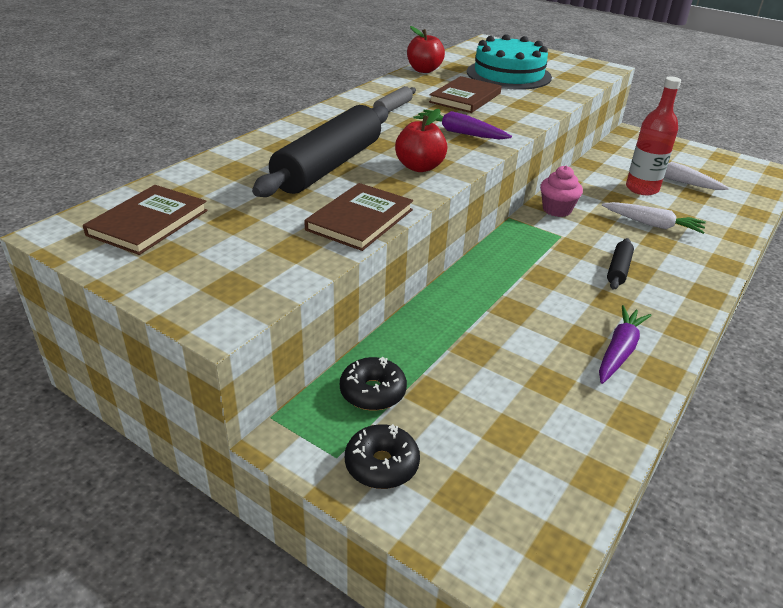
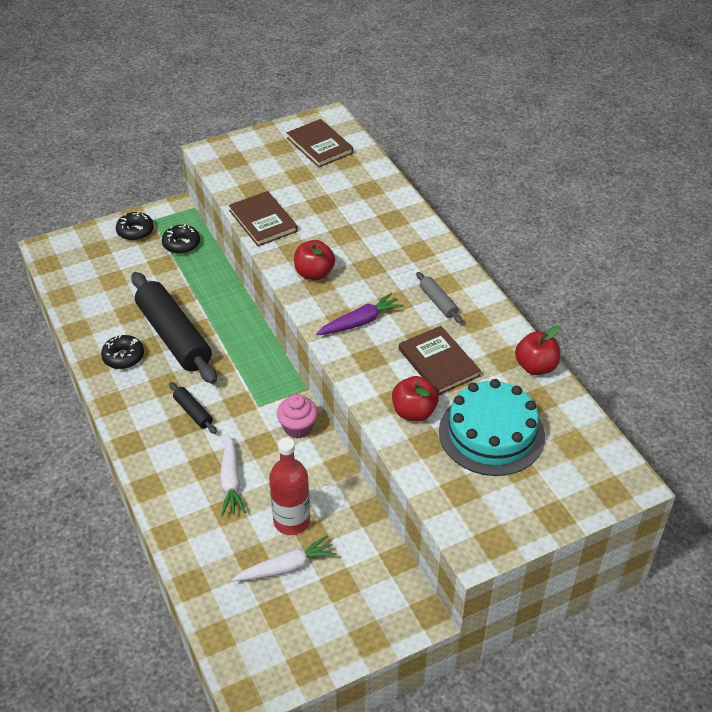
camera: 120 degrees right, 10 degrees up
(328, 166) = (346, 230): black rolling pin -> black rolling pin (174, 336)
(528, 98) = (414, 412): none -> red apple
(619, 351) = (123, 357): purple carrot -> black donut
(652, 224) = (231, 481): white carrot -> white carrot turned 60 degrees counterclockwise

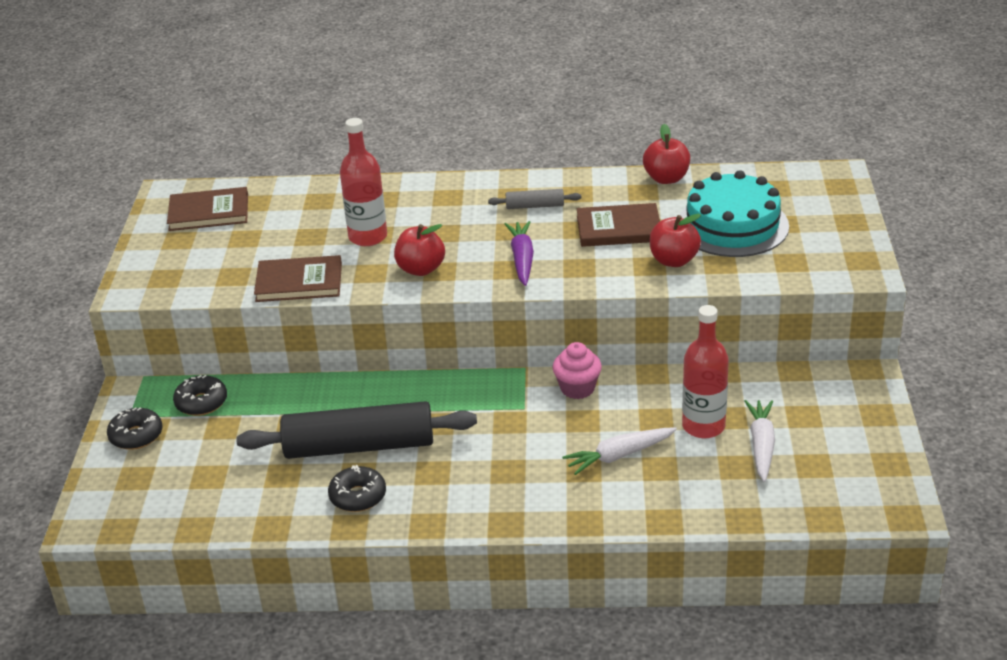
camera: 60 degrees left, 10 degrees down
(193, 412) = (495, 460): black rolling pin -> none
(231, 481) = (619, 455): white carrot -> white carrot turned 135 degrees clockwise
(338, 231) = (368, 237): none -> red bottle

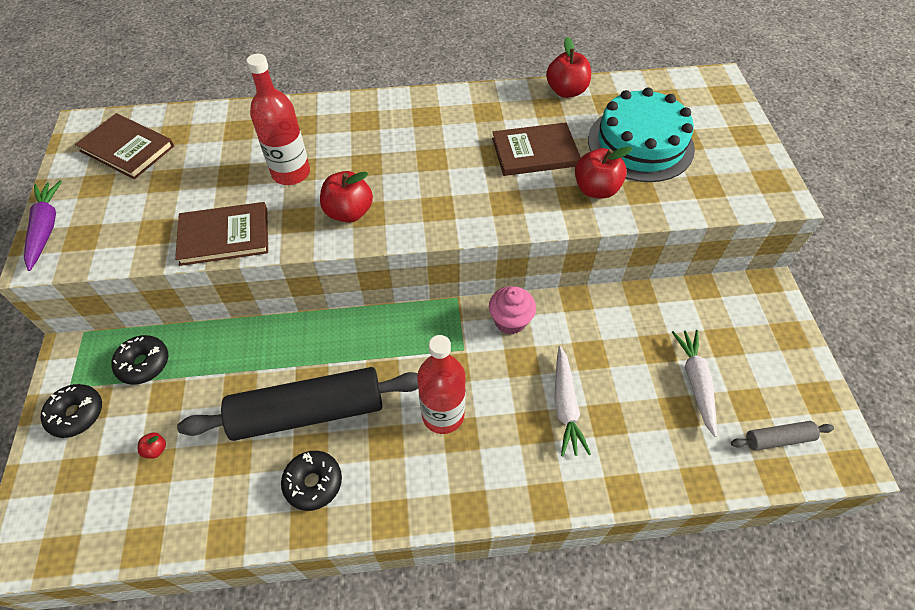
camera: 10 degrees left, 20 degrees up
(209, 212) = (127, 148): brown book -> brown book turned 45 degrees clockwise
(210, 465) = (156, 449): none -> red apple
(522, 259) = (448, 194): purple carrot -> purple carrot (46, 228)
(535, 206) = (450, 128): grey rolling pin -> grey rolling pin (778, 439)
(619, 455) = (565, 405): white carrot -> white carrot turned 60 degrees counterclockwise
(703, 426) = (636, 361): red bottle -> red bottle (443, 415)

